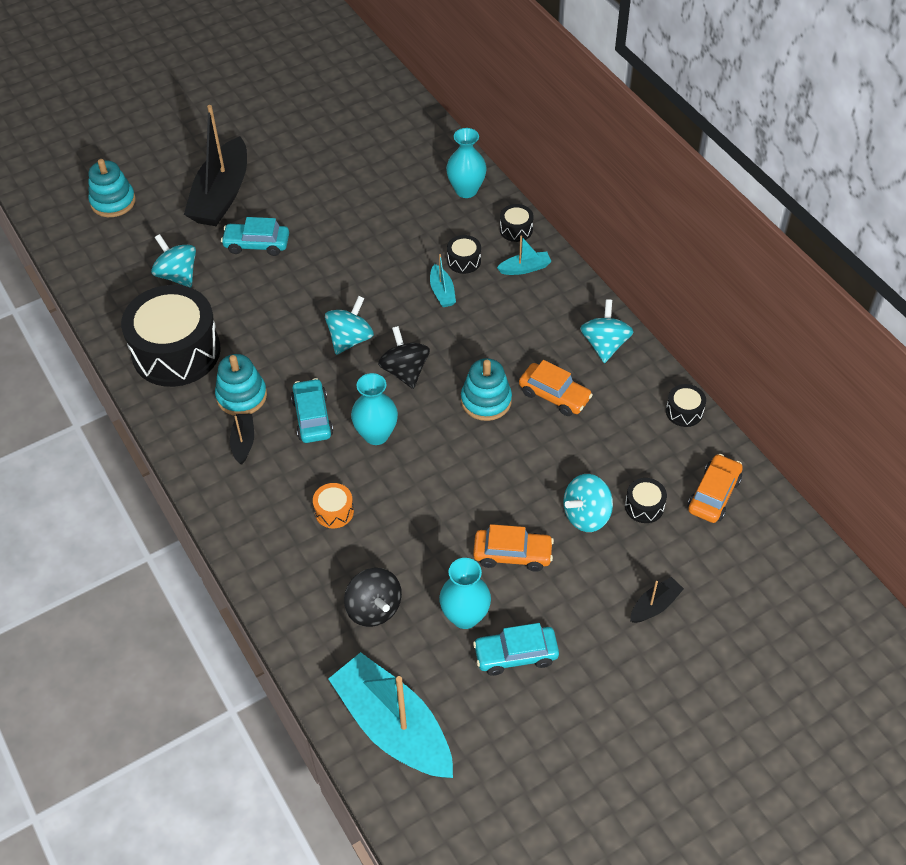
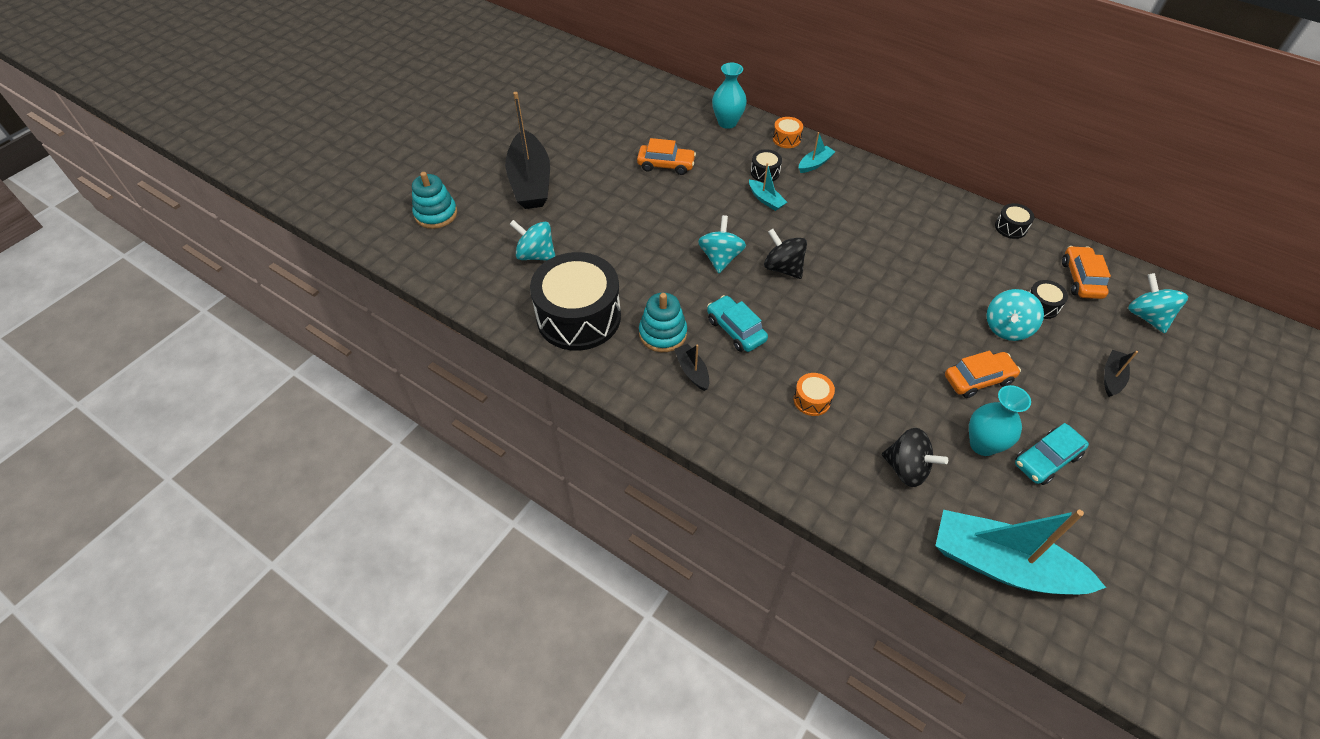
camera: 25 degrees left, 0 degrees up
(257, 244) = (588, 210): turquoise car -> none
(376, 434) = (798, 325): turquoise vase -> none
(486, 401) = (863, 269): turquoise stacking toy -> none
(516, 229) = (786, 139): black drum -> orange drum
(554, 395) = (910, 247): orange car -> orange car (666, 165)
(604, 345) = (916, 199): turquoise spinning top -> turquoise spinning top (1147, 316)

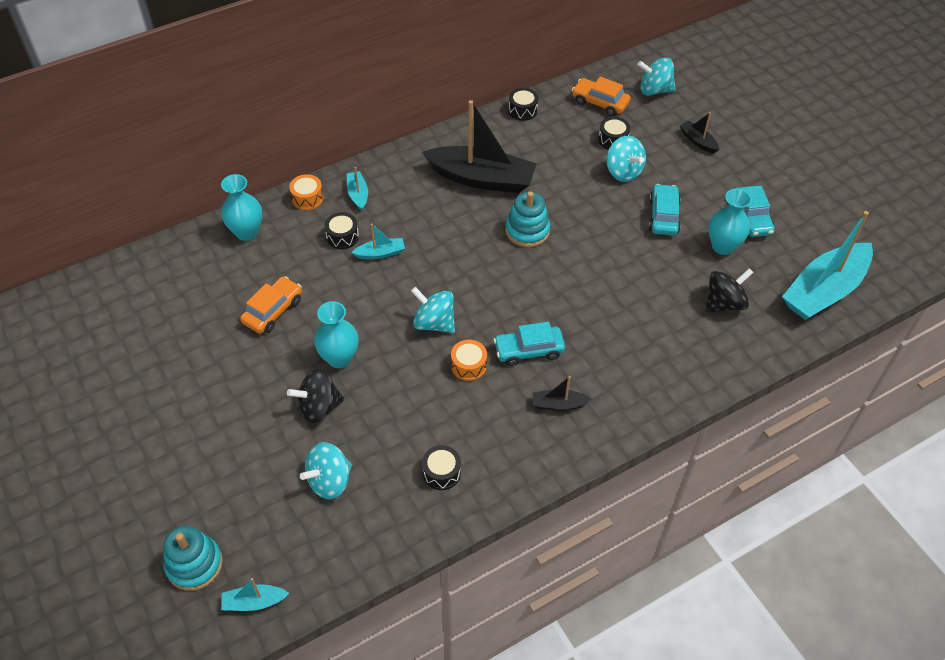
camera: 65 degrees left, 0 degrees up
(420, 255) = (254, 602): none -> turquoise boat
(530, 182) = (208, 446): black boat -> black boat (482, 179)
(578, 317) = (441, 472): black drum -> black drum, size x0.41
(648, 217) = (339, 358): none -> turquoise vase
(663, 334) = (502, 409): turquoise stacking toy -> turquoise stacking toy (527, 231)
(783, 268) = (475, 281): black spinning top -> black spinning top (319, 407)
(812, 400) = (632, 331): orange drum -> orange drum (468, 366)
(978, 379) = (663, 216): orange car -> turquoise car

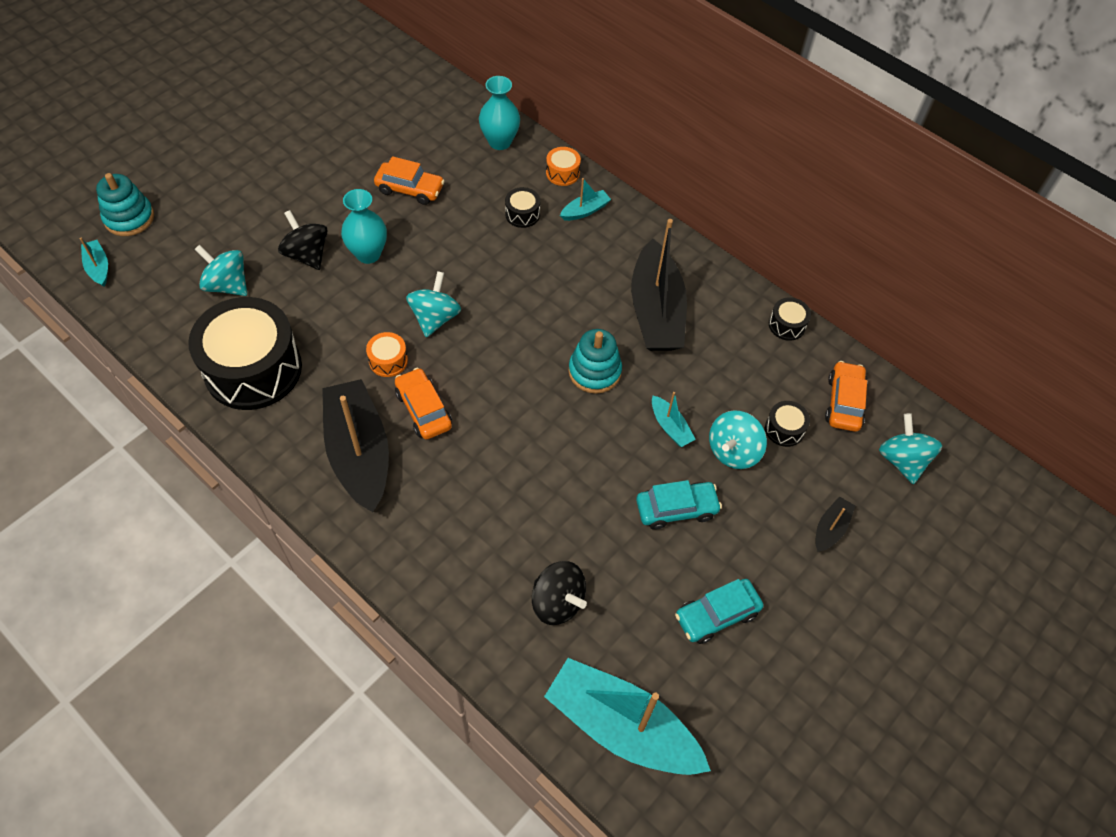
camera: 70 degrees right, 5 degrees up
(380, 253) = (512, 250): turquoise boat -> turquoise boat (670, 427)
(441, 472) = (253, 369): black drum -> black drum, size x2.46
(528, 350) = (423, 410): turquoise car -> orange car
(558, 404) = (359, 452): black boat -> black boat, size x2.28
(723, 246) = (652, 587): turquoise vase -> none

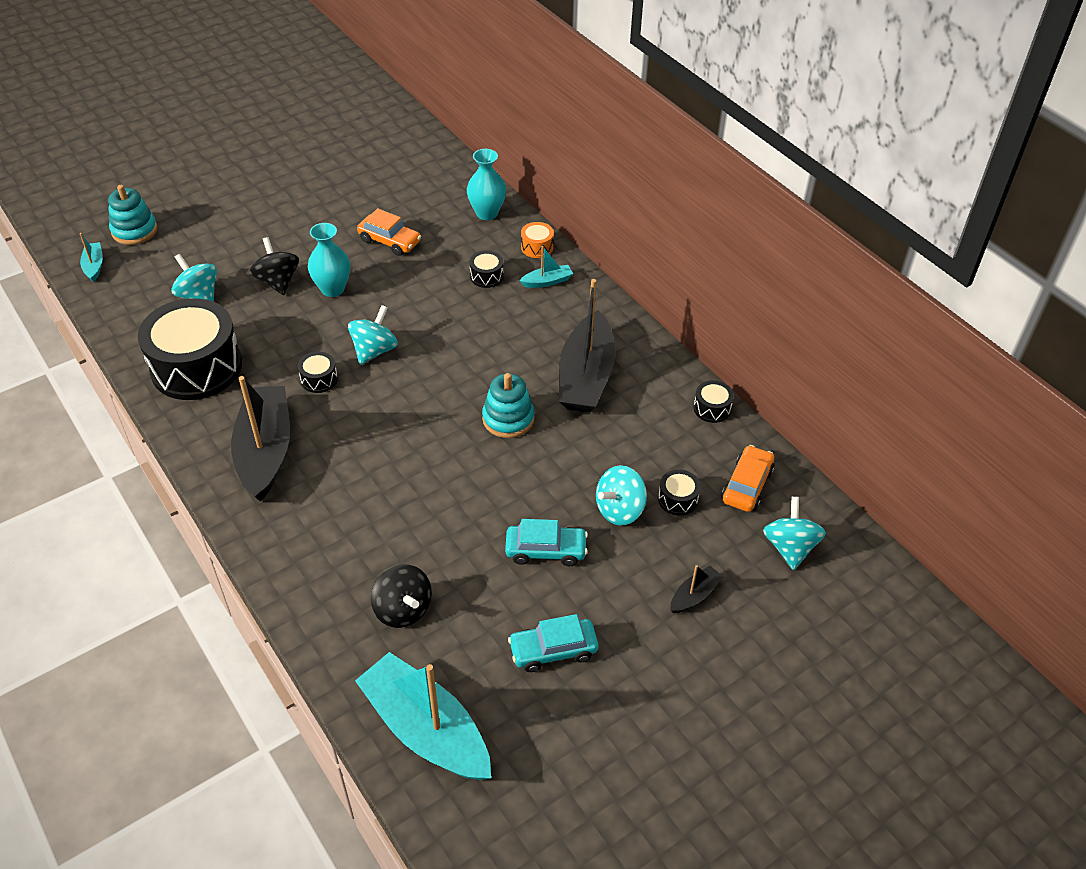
camera: 15 degrees right, 10 degrees down
(388, 361) = (319, 379): orange drum -> black drum
(423, 410) = (336, 425): orange car -> none
(670, 427) = (565, 478): turquoise boat -> none

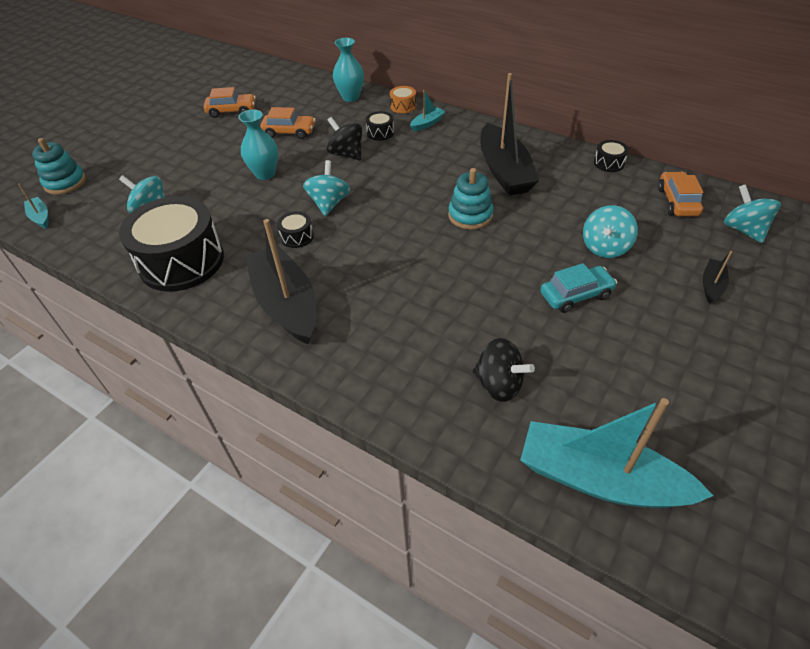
camera: 20 degrees left, 0 degrees up
(278, 282) = (215, 182): black spinning top -> black spinning top (346, 154)
(346, 190) = (232, 111): none -> orange car
(553, 650) = (646, 367): turquoise car -> none
(677, 499) = (639, 226): black drum -> none

